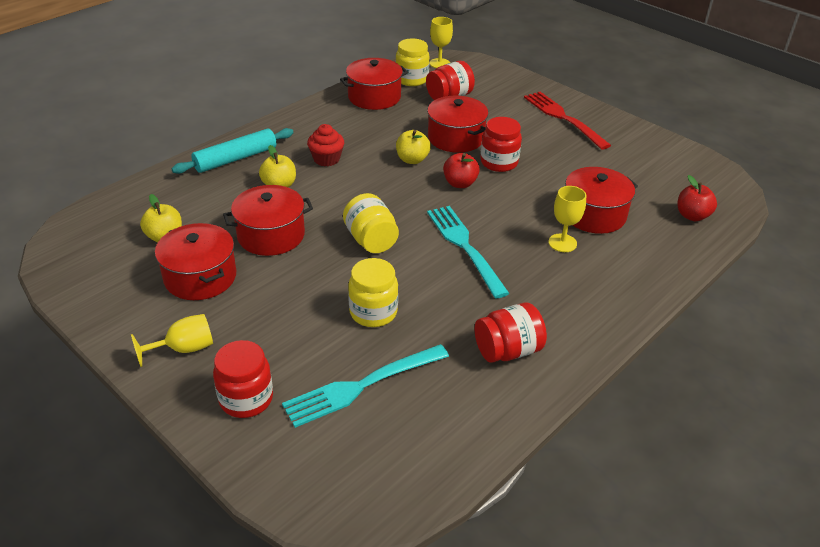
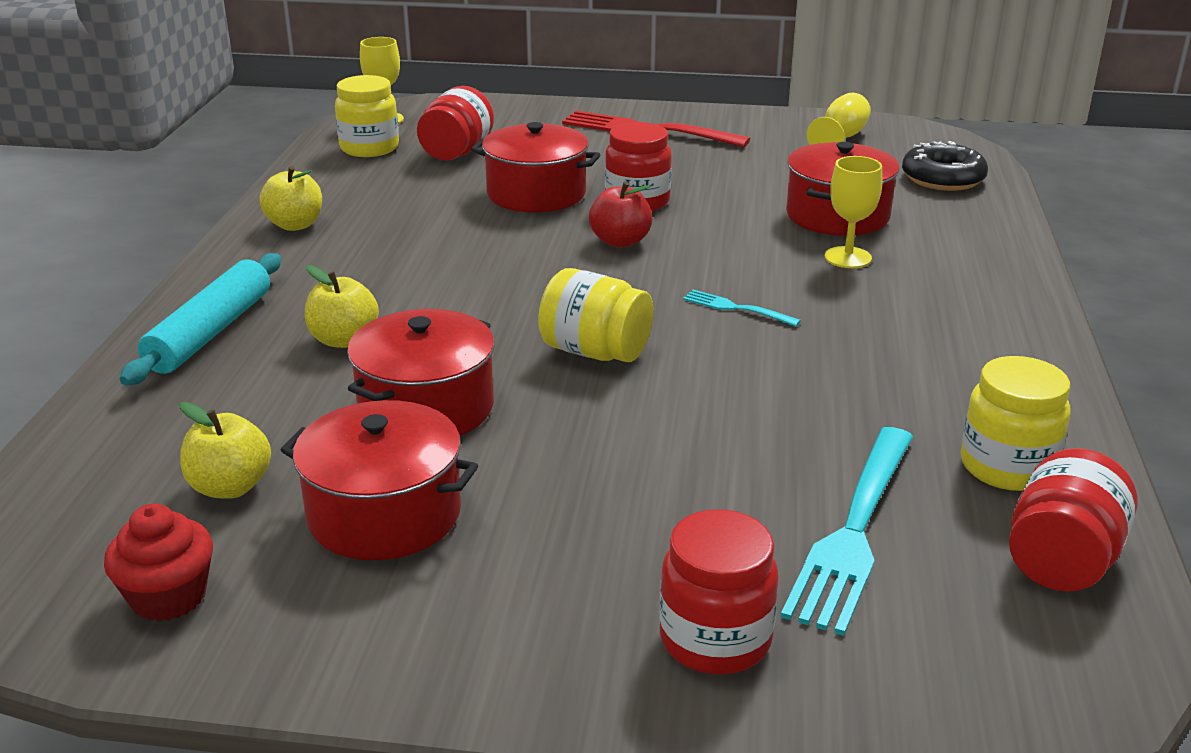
camera: 35 degrees left, 10 degrees down
(184, 349) = (506, 626): yellow goblet -> yellow goblet (841, 138)
(326, 159) = (375, 280): red cupcake -> red cupcake (168, 597)
(373, 312) = (732, 436): yellow jar -> yellow jar (1007, 467)
(374, 97) = (340, 184): red pot -> none
(412, 160) = (511, 237): yellow apple -> yellow apple (295, 225)
(465, 247) = (736, 308): turquoise fork -> turquoise fork, size x0.48
(508, 350) = (966, 398): red jar -> red jar (1061, 560)
(692, 216) = (942, 178): red apple -> black donut

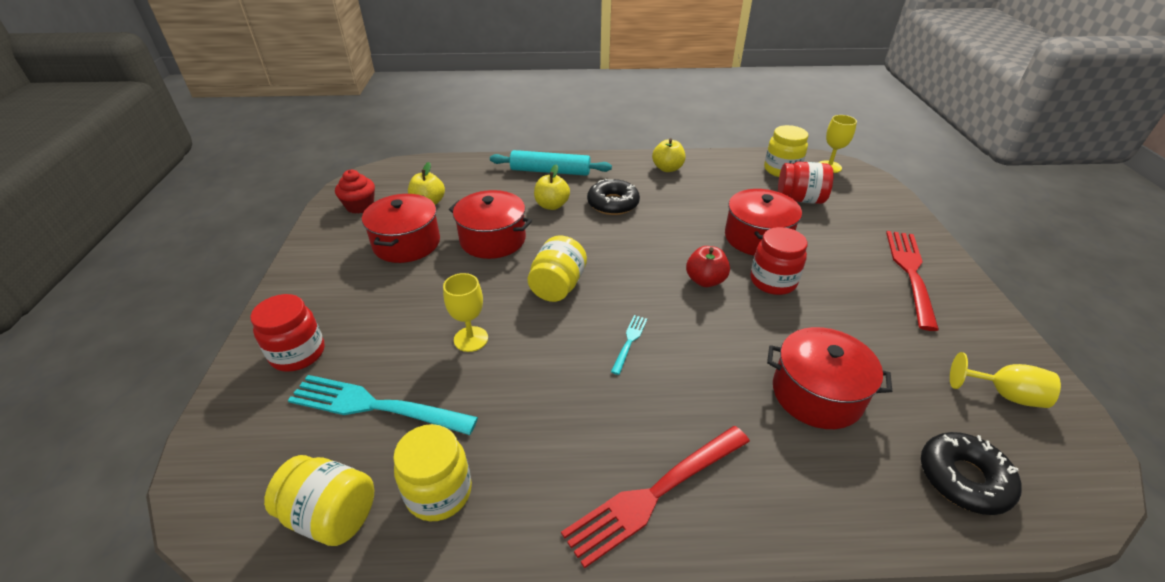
camera: 80 degrees right, 10 degrees up
(377, 283) = (613, 203): none -> black donut
(848, 257) = (737, 401): yellow goblet -> yellow goblet (471, 339)
(983, 321) = (655, 493): none -> red fork
(1061, 560) = (331, 515): red jar -> yellow jar

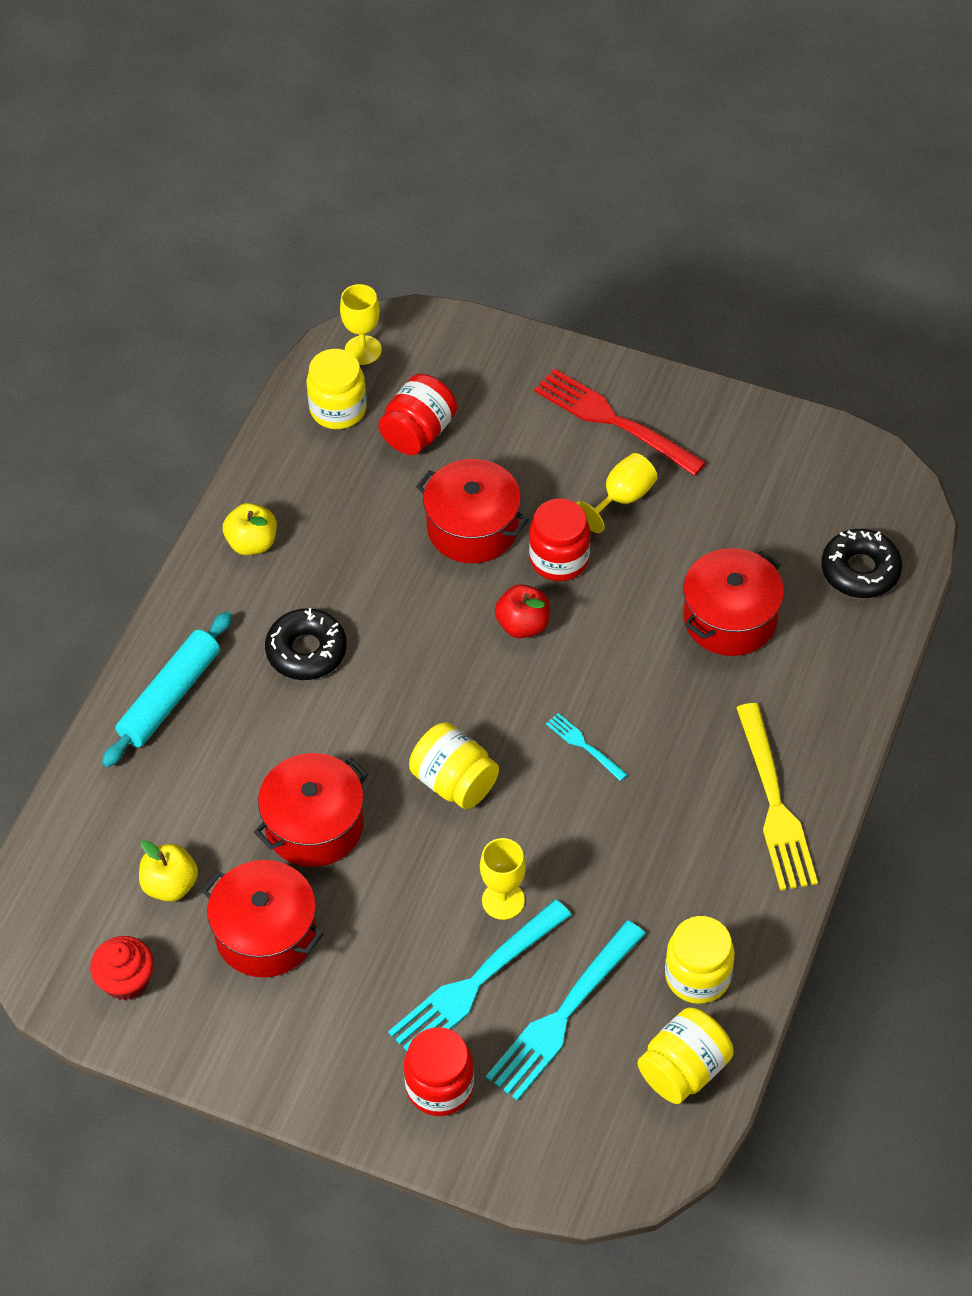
camera: 65 degrees left, 15 degrees up
(394, 346) = (476, 982): none -> turquoise fork
(552, 205) = (268, 727): yellow apple -> none
(655, 493) = (774, 804): red fork -> yellow fork
(1004, 394) = (799, 472): yellow goblet -> yellow goblet (622, 498)

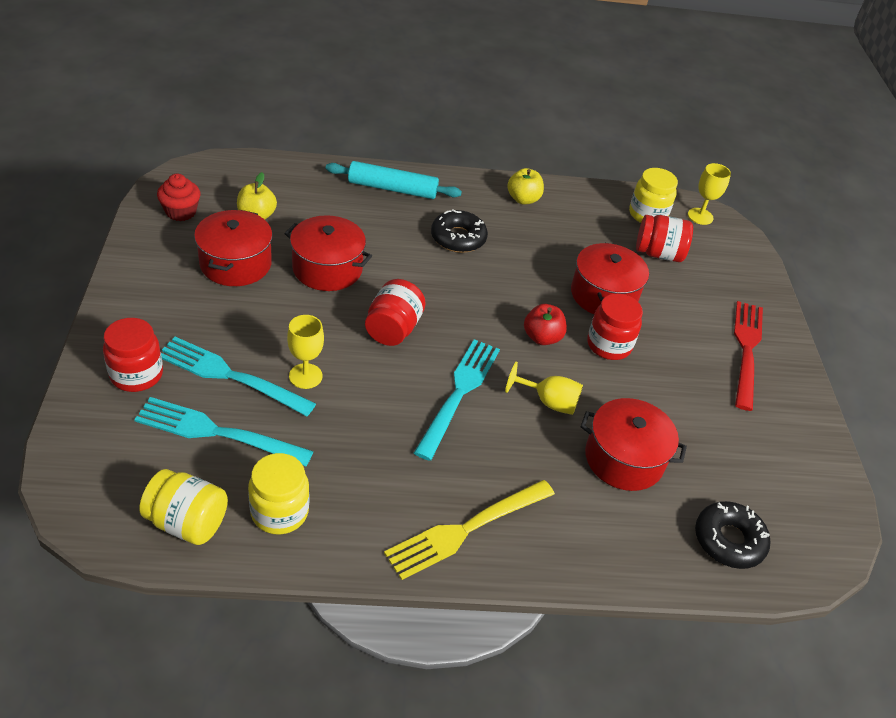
camera: 60 degrees right, 10 degrees down
(454, 782) = (393, 329): yellow jar -> red jar
(584, 745) = (459, 393): turquoise fork -> turquoise fork, size x2.10
(622, 498) = (685, 369): yellow goblet -> yellow goblet (549, 402)

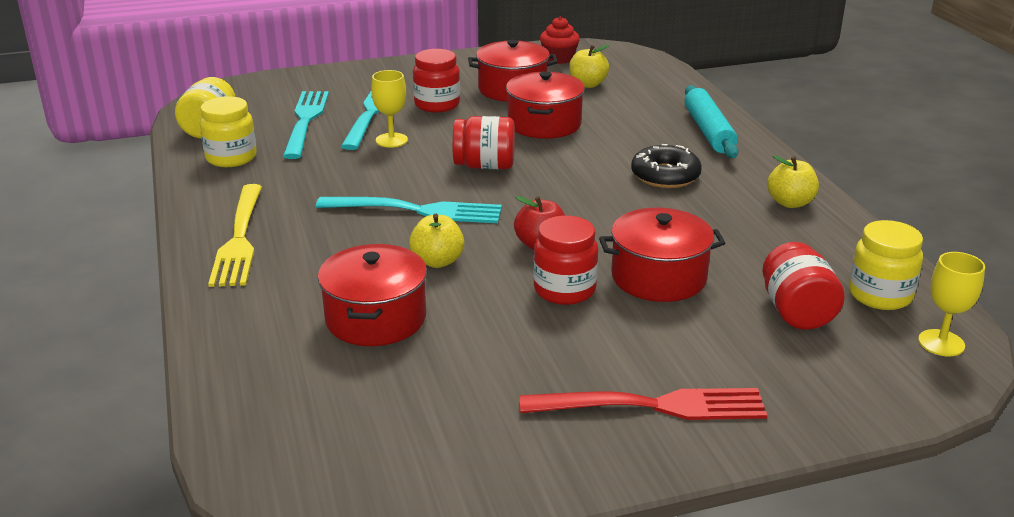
camera: 80 degrees right, 15 degrees down
(136, 375) = (351, 84): red jar -> red jar (437, 105)
(466, 529) = (239, 238): yellow fork -> yellow fork turned 135 degrees counterclockwise
(549, 402) = (437, 261): yellow goblet -> yellow apple
(728, 540) = (277, 406): black donut -> none

